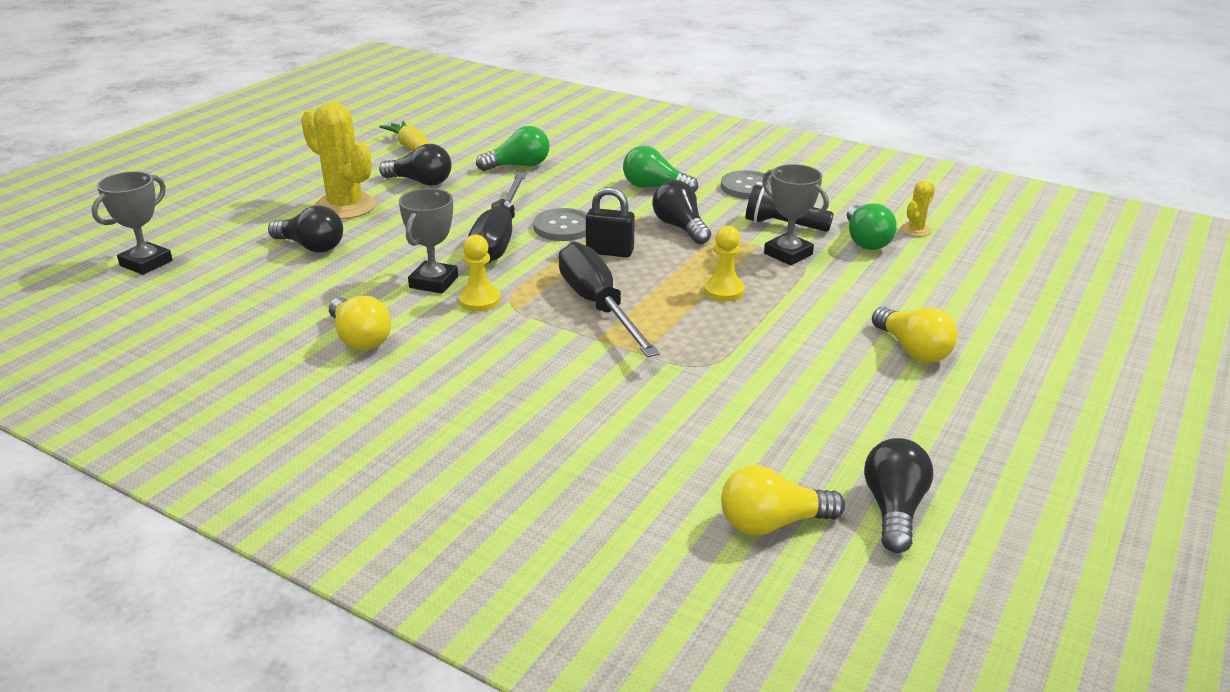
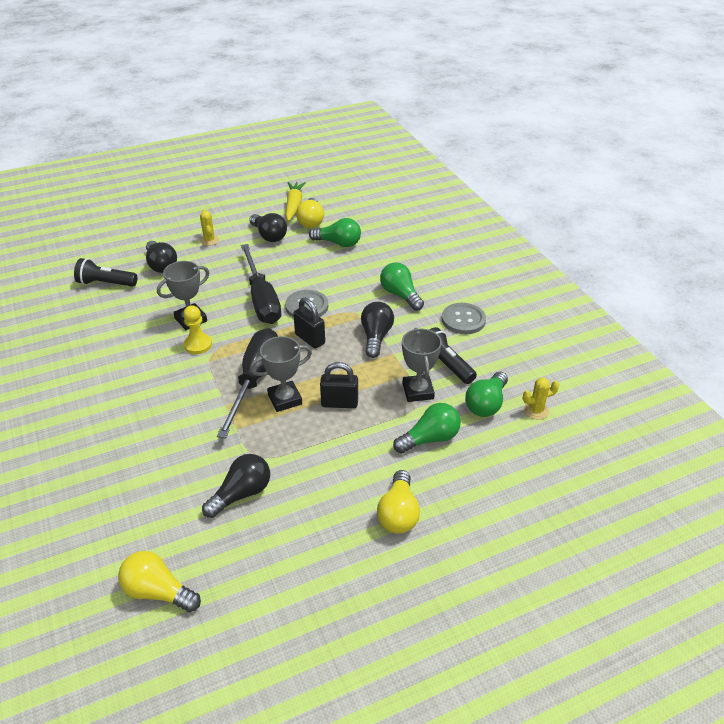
camera: 35 degrees right, 10 degrees up
(146, 263) = (78, 245): grey trophy -> grey trophy (285, 399)
(253, 287) = (106, 283): none -> black flashlight
(345, 206) = (209, 240): yellow cactus -> yellow cactus, size x0.47
(360, 338) = (113, 344): yellow light bulb -> yellow light bulb (311, 221)
(498, 237) = (261, 299): black screwdriver -> black screwdriver turned 60 degrees counterclockwise
(723, 291) = (339, 403): yellow pawn -> black padlock
(854, 284) = (429, 439): none -> green light bulb
(893, 510) = (231, 626): black light bulb -> black light bulb (241, 494)

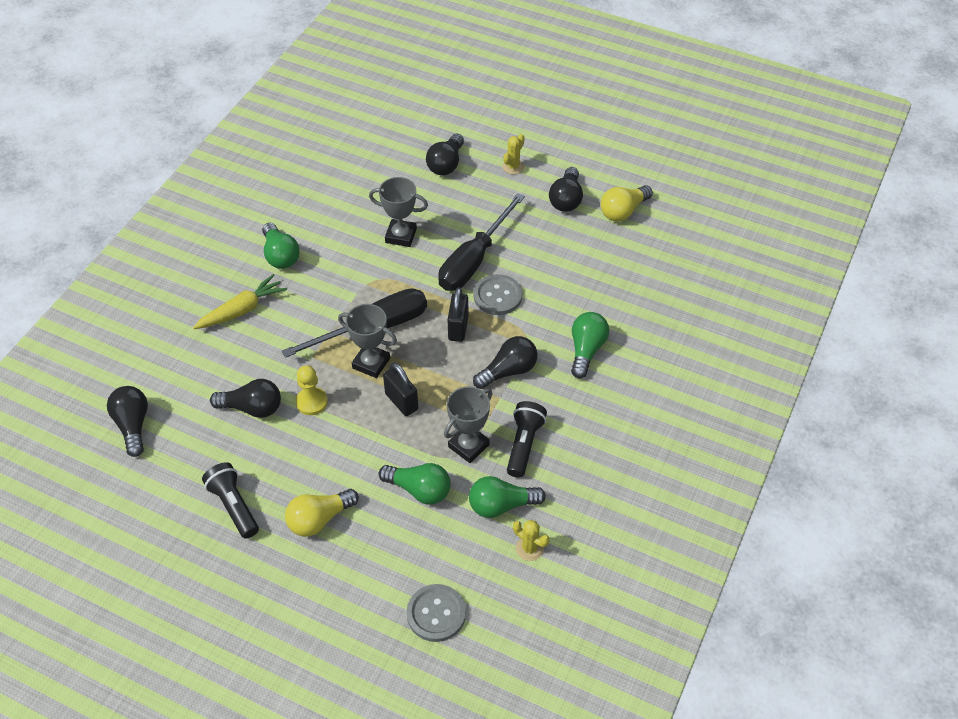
camera: 50 degrees right, 10 degrees up
(106, 283) = (387, 151): black flashlight -> black flashlight (234, 506)
(158, 592) = (133, 425): yellow light bulb -> black light bulb
(198, 345) = (377, 263): yellow pawn -> yellow pawn (311, 402)
(294, 206) = (632, 182): yellow carrot -> yellow carrot (242, 310)
(338, 243) = (612, 254): green light bulb -> green light bulb (280, 255)
(463, 320) = (601, 420): grey button -> grey button (436, 614)

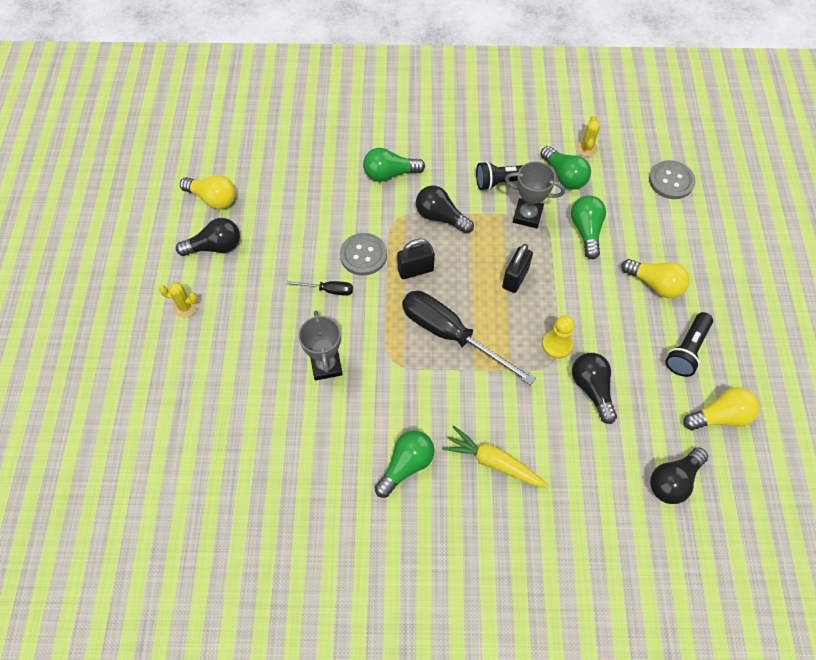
camera: 115 degrees left, 10 degrees up
(155, 495) = (720, 416): none -> yellow light bulb
(371, 363) = (490, 319): grey trophy -> none
(446, 164) = (204, 369): black light bulb -> none
(474, 260) = (328, 290): black screwdriver -> black screwdriver, size x0.45

